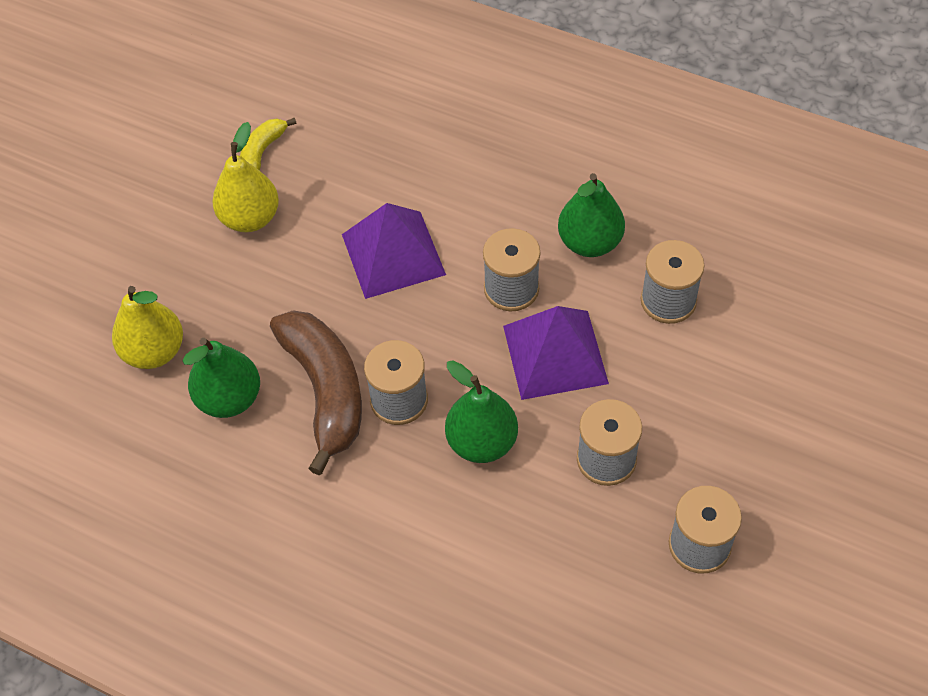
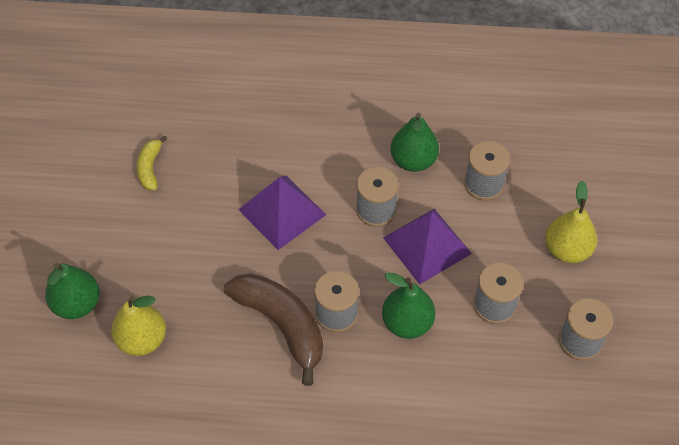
camera: 25 degrees left, 0 degrees up
(229, 399) = (215, 354): green pear -> green pear (77, 304)
(250, 218) = (165, 219): yellow pear -> yellow pear (567, 250)

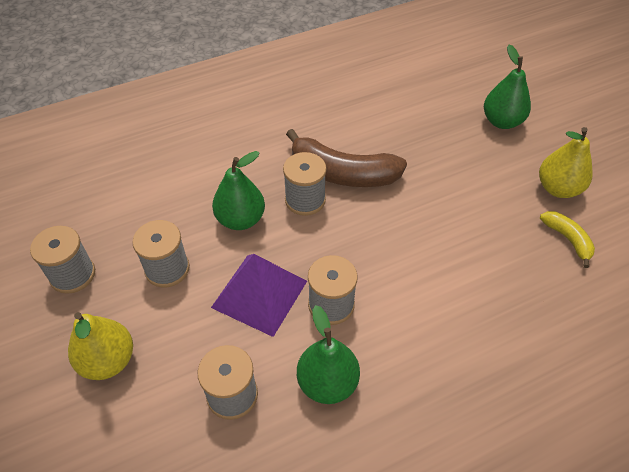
camera: 150 degrees right, 5 degrees down
(142, 340) = (434, 122): yellow pear -> yellow pear (558, 188)
(282, 212) = (417, 259): purple pyramid -> none

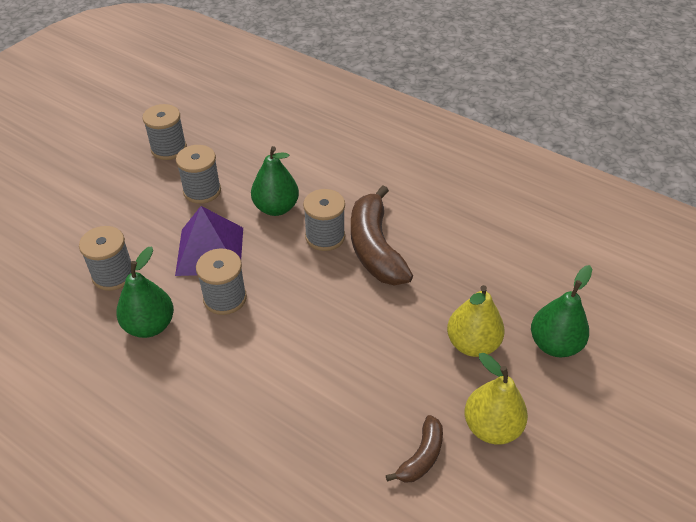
camera: 60 degrees right, 5 degrees down
(108, 361) = (110, 200): yellow pear -> yellow pear (472, 344)
(567, 239) = (421, 456): yellow banana -> brown banana

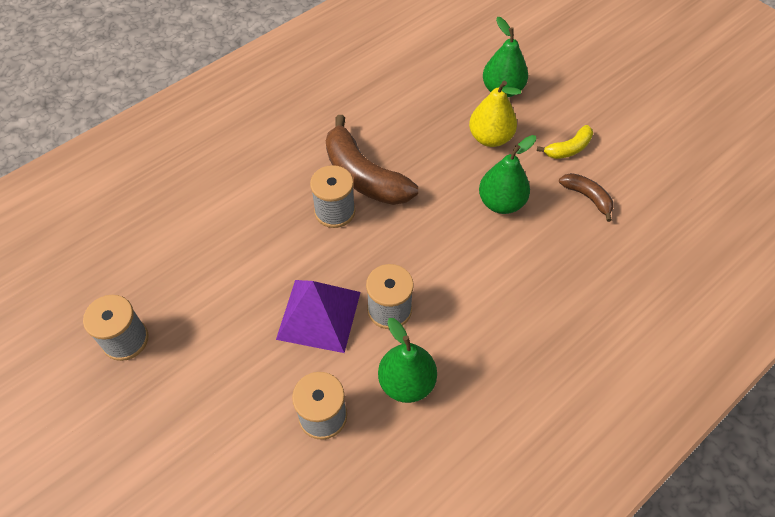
camera: 75 degrees left, 10 degrees up
(202, 191) = (220, 312): grey spool -> none
(276, 208) = (277, 245): green pear -> green pear (501, 203)
(375, 248) = (363, 176): brown banana -> brown banana turned 45 degrees clockwise
(491, 427) = (568, 149): yellow pear -> yellow banana

